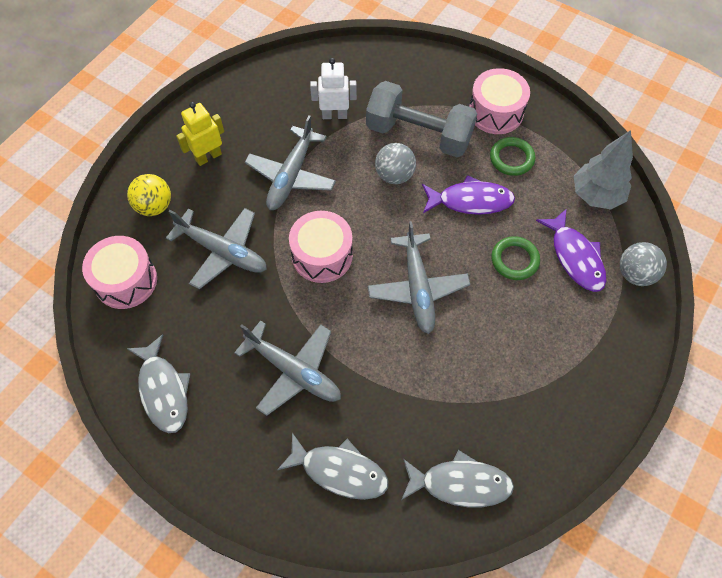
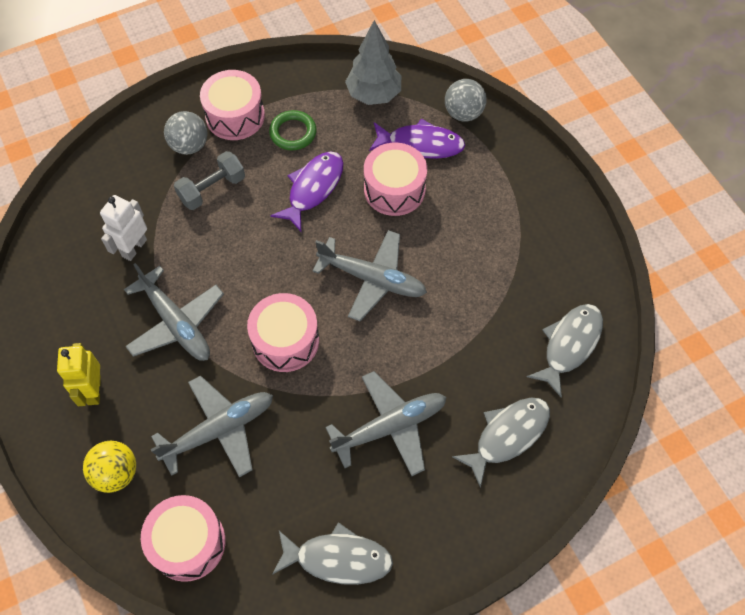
camera: 60 degrees left, 0 degrees up
(394, 175) = (242, 234): grey ball -> grey ball (189, 145)
(419, 134) = (212, 189): grey dumbbell -> grey dumbbell, size x0.59
(514, 260) = (394, 189): green ring -> pink drum

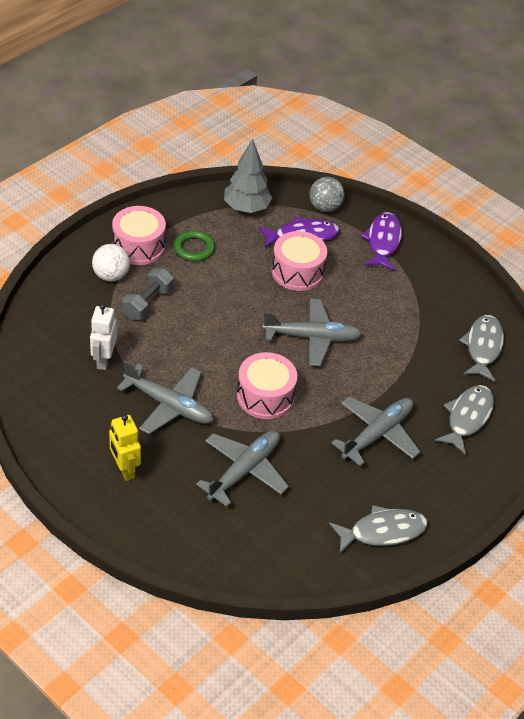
camera: 25 degrees left, 15 degrees down
(116, 473) = (176, 522): yellow ball -> none
(188, 543) = (260, 553): pink drum -> none
(189, 145) = (111, 276): grey ball -> white ball
(313, 188) = (232, 285): purple fish -> purple fish (383, 241)

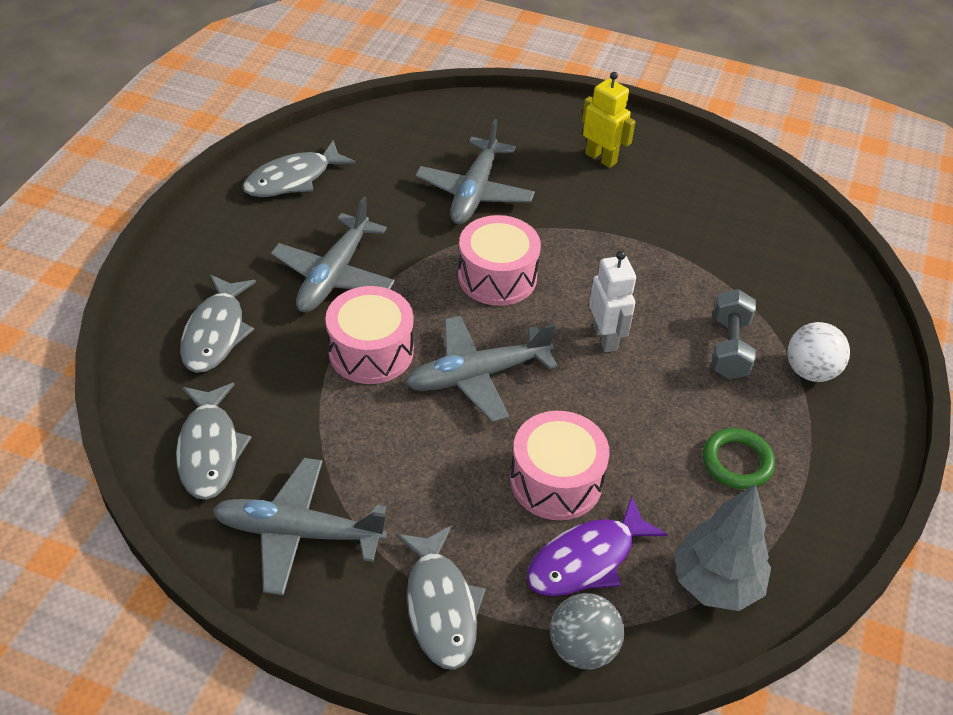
camera: 160 degrees right, 0 degrees up
(103, 360) = (718, 257): white robot -> white robot (605, 338)
(139, 246) = (816, 434): pink drum -> pink drum (371, 351)
(168, 405) = (604, 231): grey plane -> grey plane (299, 533)
(383, 241) = (440, 606): purple fish -> grey fish

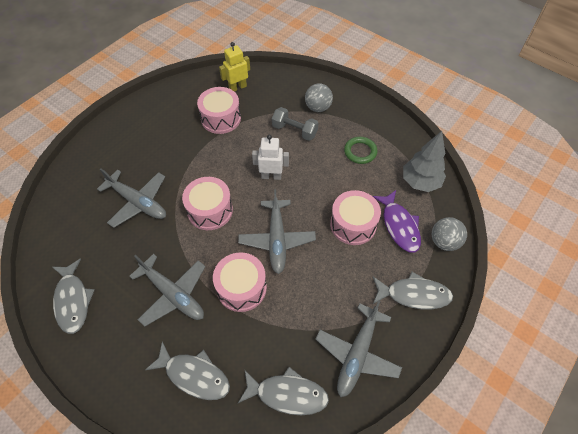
camera: 70 degrees left, 10 degrees up
(601, 158) = (141, 136): yellow robot -> yellow robot (237, 87)
(695, 240) = (221, 118): none -> pink drum
(810, 371) = (318, 108): white ball -> grey ball

